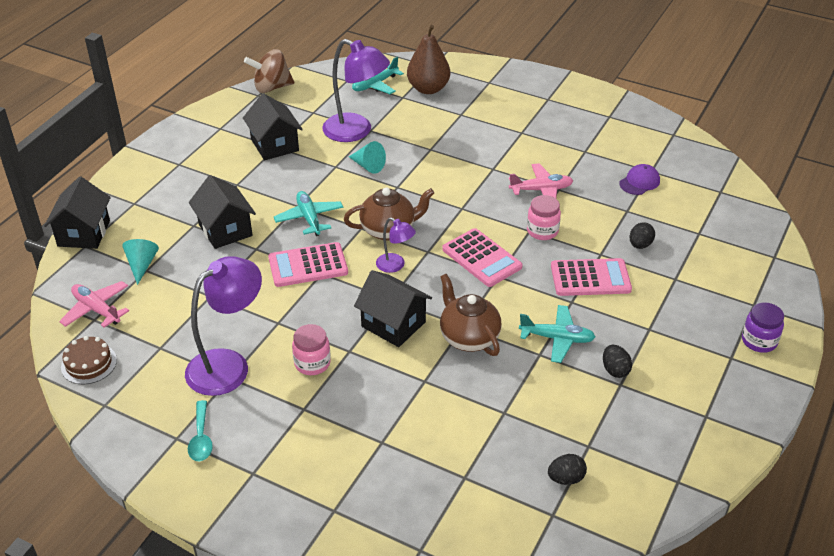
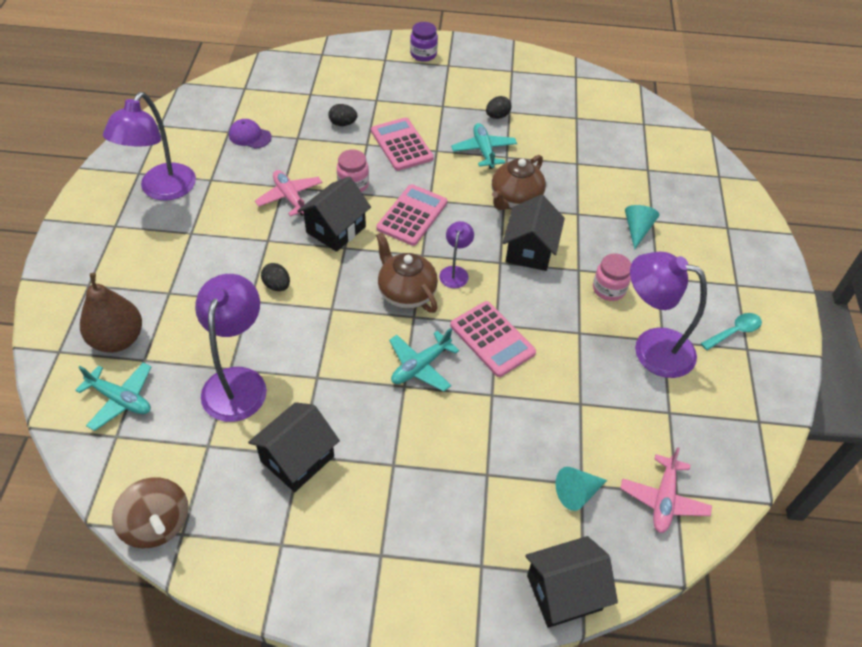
camera: 115 degrees left, 10 degrees up
(89, 364) = (729, 463): brown cake -> none
(225, 230) = (478, 437): black house -> black house (336, 229)
(368, 166) = (304, 346): turquoise cone -> turquoise cone (637, 229)
(566, 478) = (611, 123): black egg -> black egg (277, 285)
(581, 125) = (162, 190): none -> purple lamp

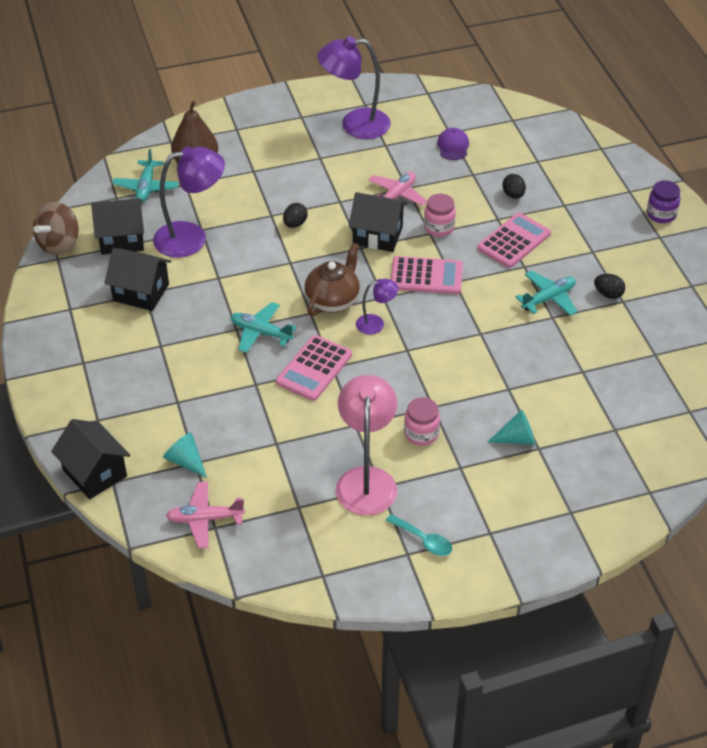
camera: 70 degrees right, 5 degrees down
(515, 200) = (495, 339): brown teapot -> none
(530, 250) = (435, 366): black house -> black house (122, 239)
(651, 348) = (366, 480): purple lamp -> pink lamp

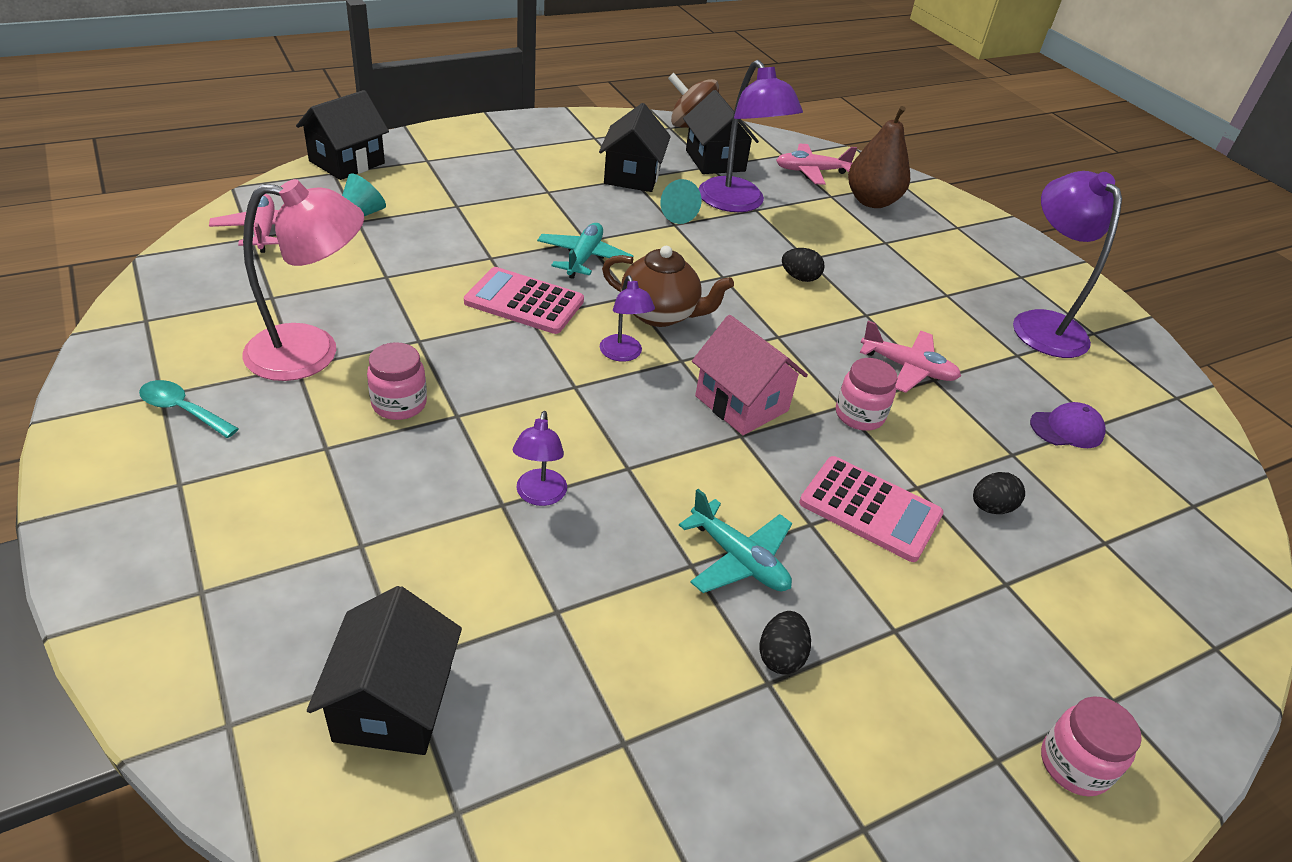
camera: 75 degrees right, 5 degrees down
(146, 187) = (811, 171): turquoise plane -> pink plane
(377, 235) = (811, 351): black house -> black house (393, 703)
(423, 540) = (183, 410): turquoise spoon -> turquoise spoon turned 90 degrees clockwise
(426, 276) = (741, 403): pink calculator -> pink house
(502, 372) = (539, 496): none -> purple lamp
(516, 438) = (385, 515): turquoise cone -> turquoise cone (674, 213)
(661, 214) = (1074, 765): purple jar -> pink jar

